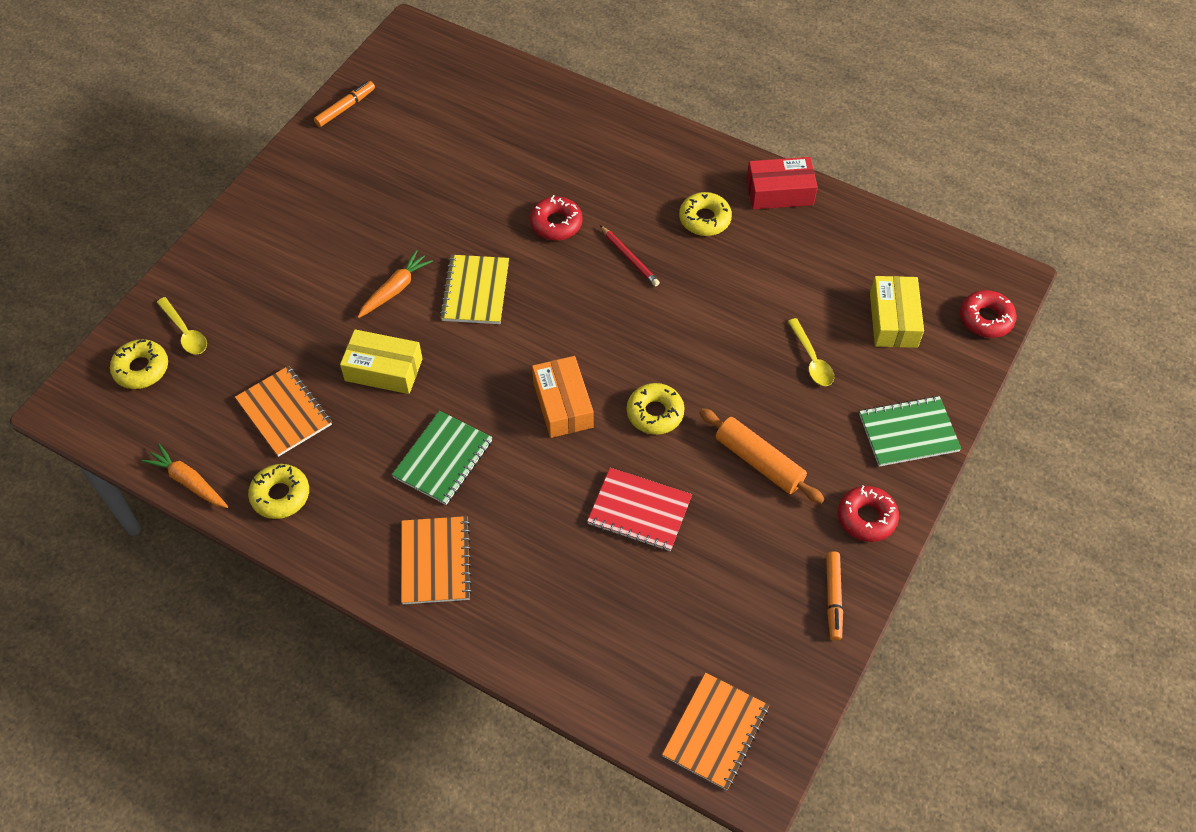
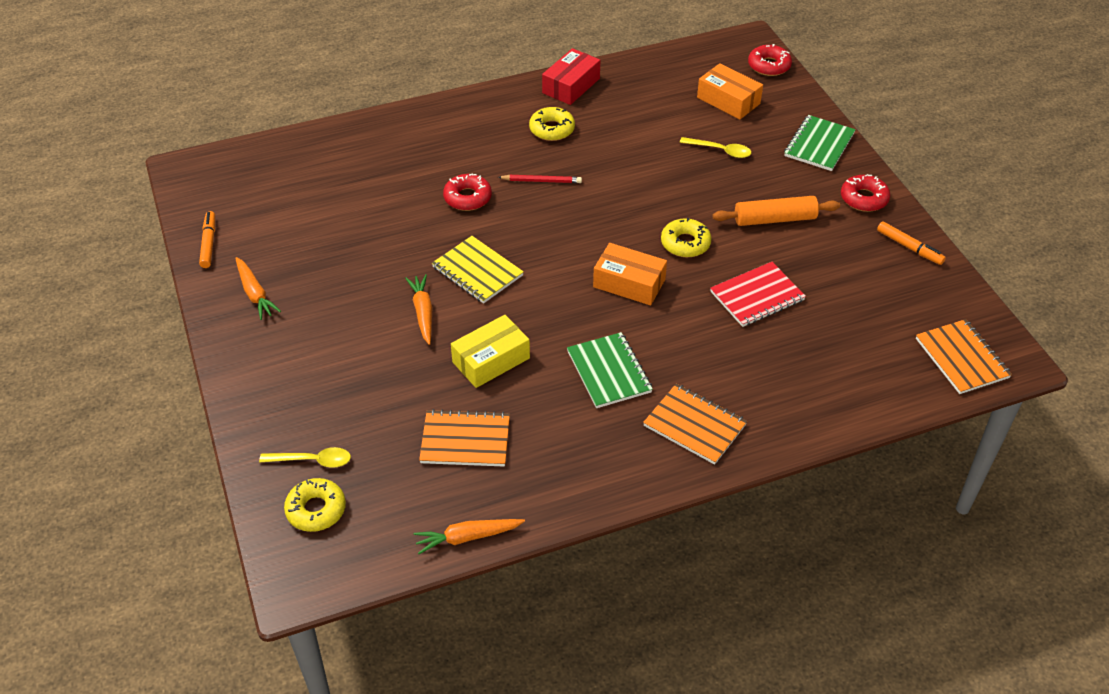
camera: 50 degrees left, 10 degrees down
(280, 495) = (542, 485): yellow donut -> none
(319, 174) = (255, 293): none -> orange carrot
(893, 320) = (728, 100): yellow box -> orange box

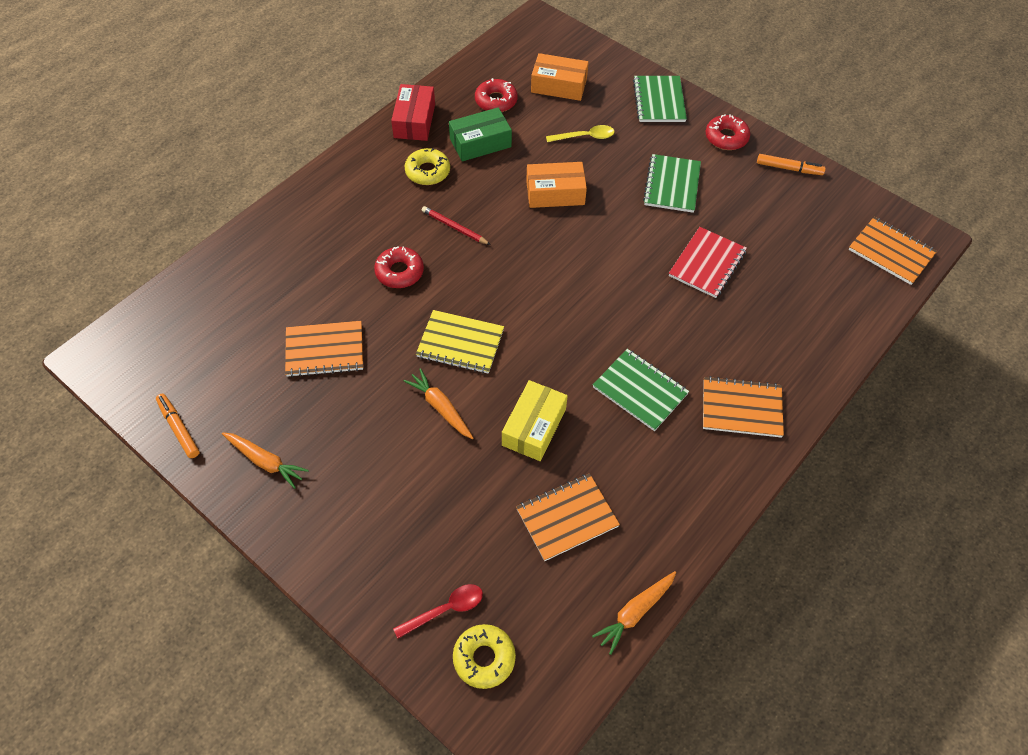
camera: 30 degrees left, 10 degrees up
(313, 461) = (446, 609): yellow spoon -> red spoon
(361, 232) = (325, 350): none -> orange notebook
(541, 181) = (454, 227): red pencil -> red pencil turned 120 degrees counterclockwise
(617, 123) = (480, 143): none -> green box
(629, 283) = (598, 297): orange box -> orange box (555, 193)
(685, 243) = (617, 238): yellow donut -> none
(769, 66) = (569, 40): red donut -> red donut (496, 101)
(775, 219) = (672, 185): orange rolling pin -> green notebook

